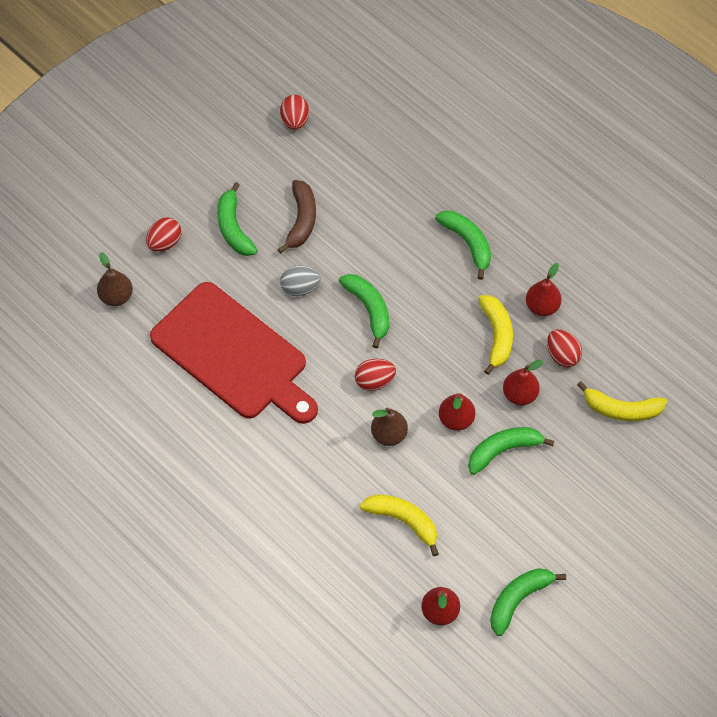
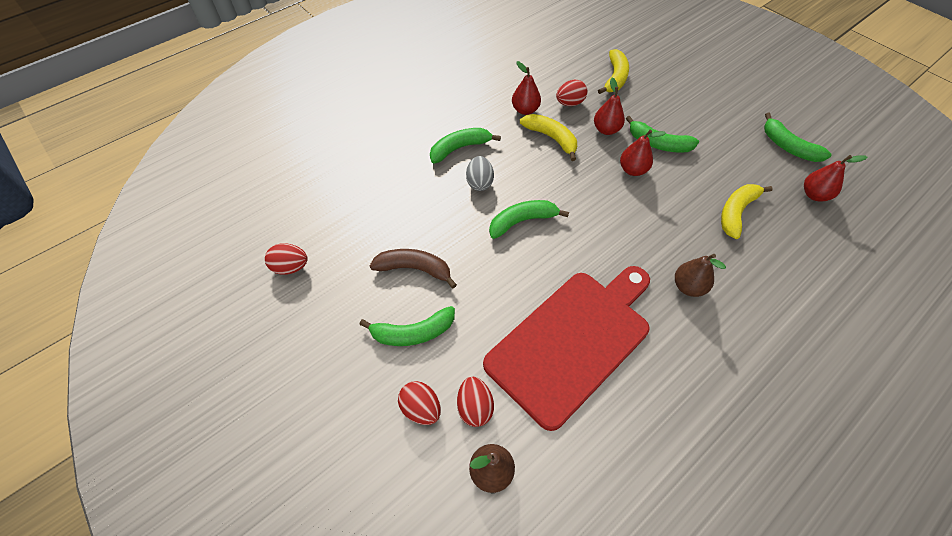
camera: 85 degrees left, 5 degrees down
(300, 288) = (494, 275): grey egg -> grey egg (479, 183)
(374, 381) = (598, 223): red egg -> red egg (475, 407)
(389, 434) = (652, 216): brown pear -> brown pear (688, 287)
(497, 336) = (551, 138): yellow banana -> yellow banana turned 45 degrees clockwise
(503, 450) = (658, 144): green banana -> green banana turned 45 degrees counterclockwise

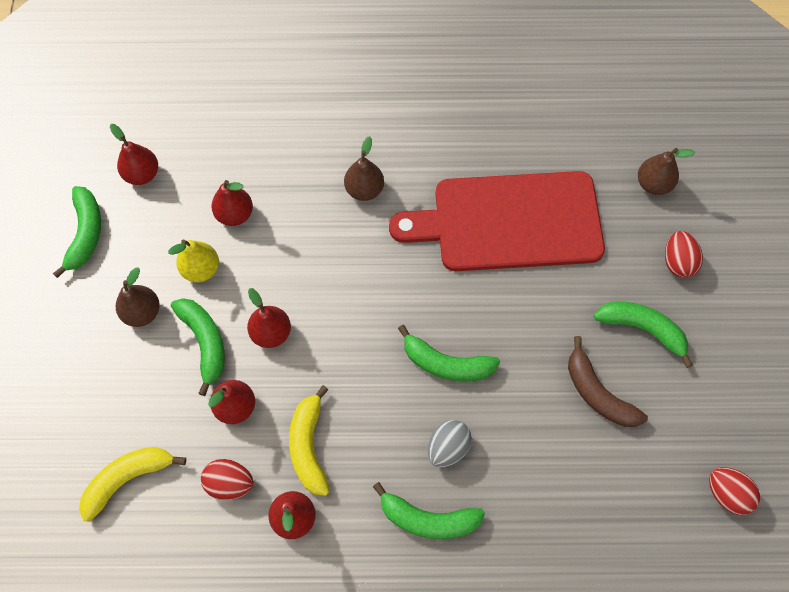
camera: 140 degrees left, 10 degrees up
(475, 407) = (633, 232): red egg -> none
(705, 135) = (142, 312): none -> brown pear
(709, 172) = (201, 269): none -> yellow pear
(736, 212) = (235, 214): yellow banana -> red pear

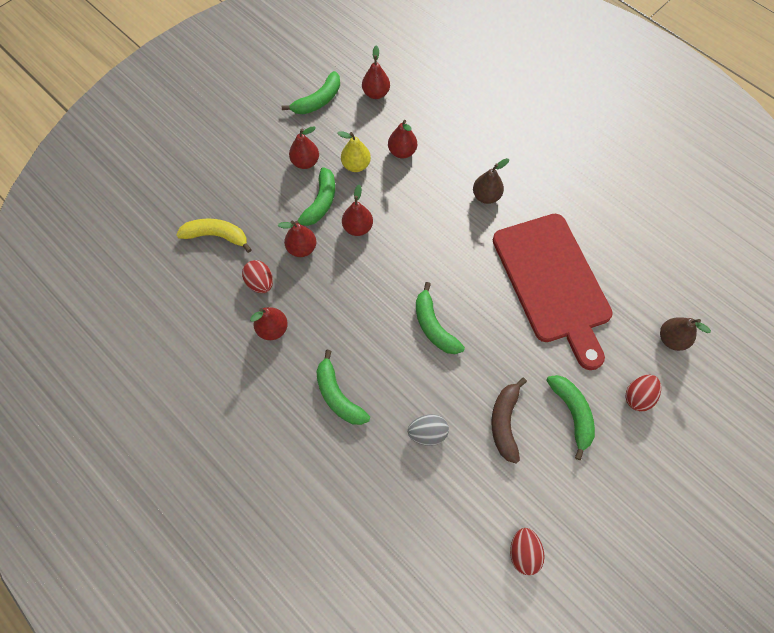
camera: 45 degrees right, 0 degrees up
(142, 312) = (305, 162): brown pear -> red pear
(309, 446) = (317, 301): yellow banana -> none
(447, 448) = (387, 370): grey egg -> grey egg (427, 433)
(508, 222) = (553, 283): red cutting board -> red cutting board turned 150 degrees counterclockwise

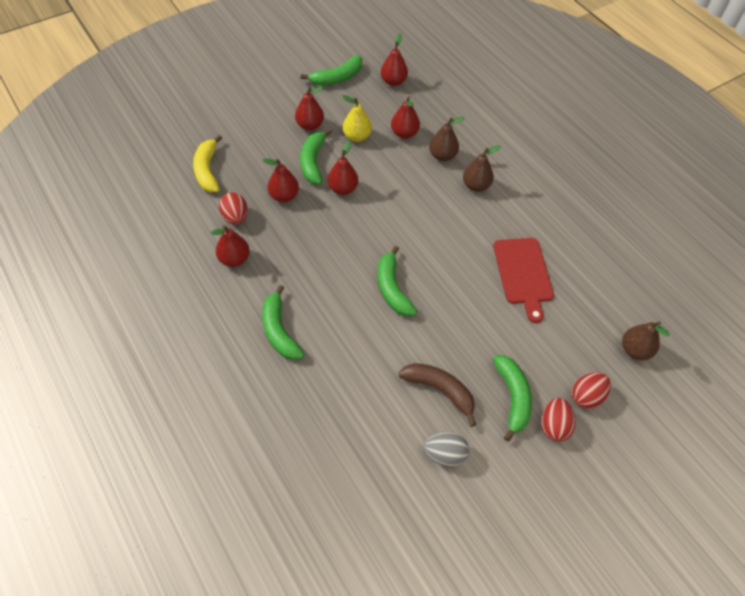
camera: 10 degrees right, 10 degrees down
(217, 236) = (207, 170): yellow banana -> yellow banana turned 120 degrees counterclockwise
(320, 203) = (313, 162): green banana -> green banana turned 150 degrees clockwise
(427, 433) = (358, 384): grey egg -> grey egg (445, 454)
(446, 169) = (442, 156): none -> brown pear
(504, 422) = (440, 390): brown banana -> brown banana turned 105 degrees clockwise
(523, 552) = (426, 520): red egg -> red egg (554, 426)
(553, 283) = (523, 274): red cutting board -> red cutting board, size x0.58

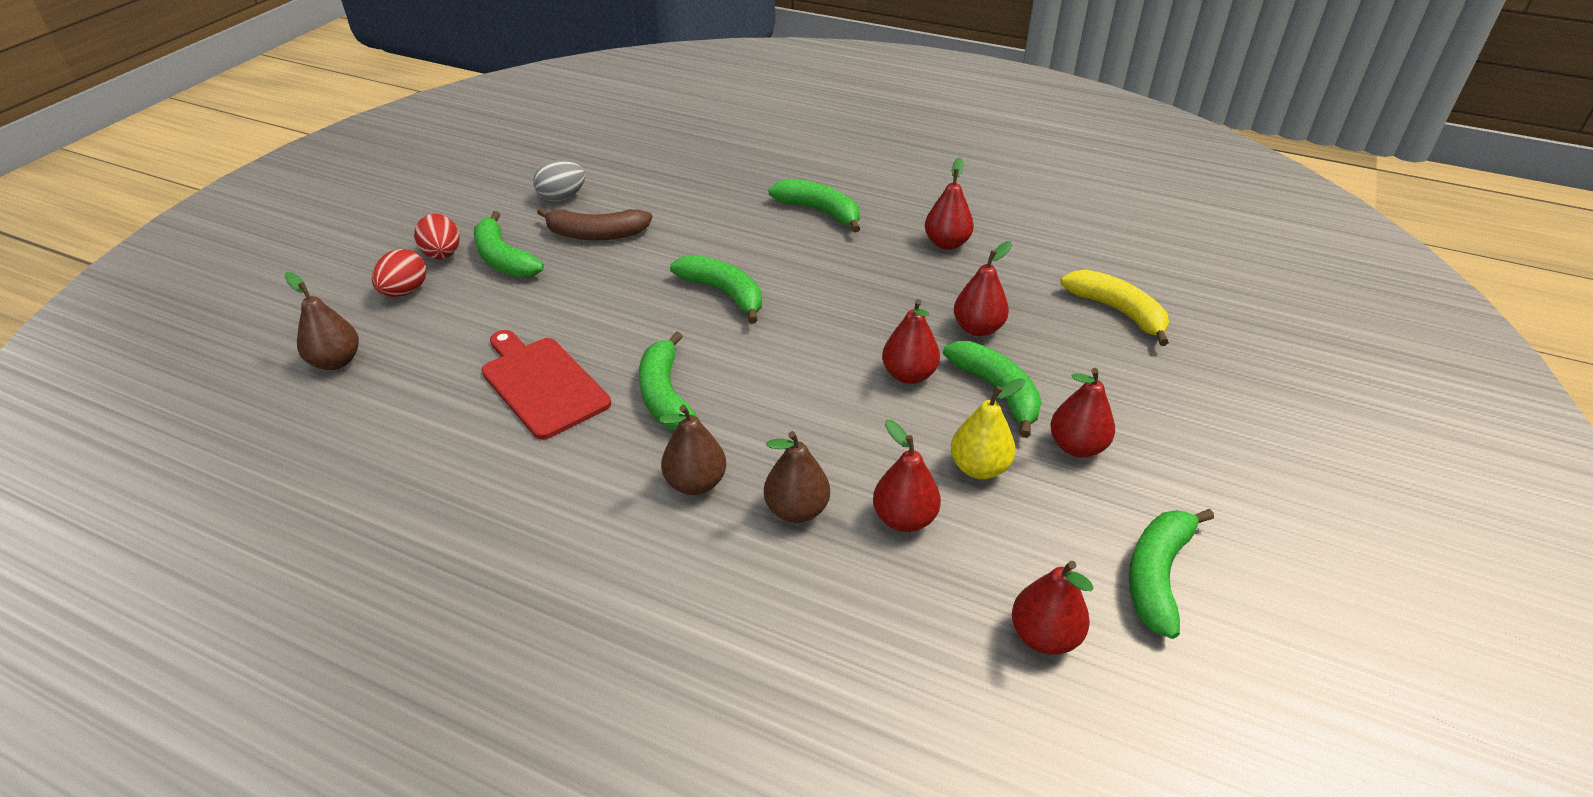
camera: 150 degrees right, 15 degrees down
(235, 217) = (1004, 279): red egg -> none
(465, 235) = (665, 395): none -> green banana

